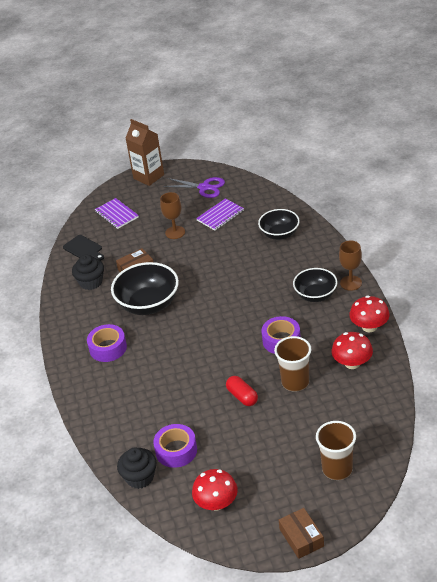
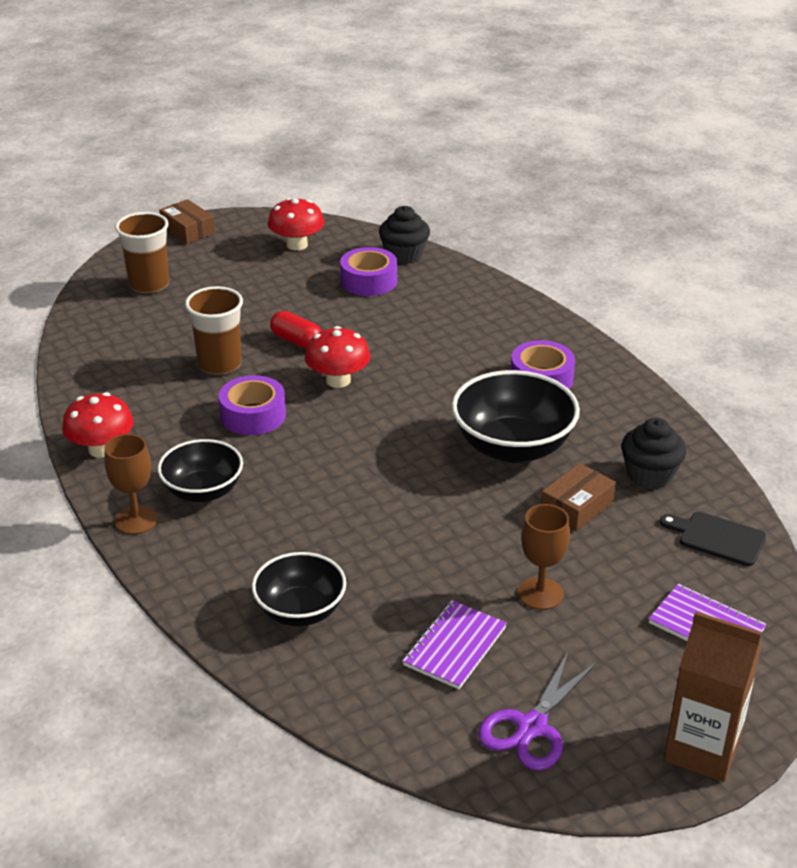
camera: 160 degrees right, 5 degrees down
(204, 187) = (532, 727): purple scissors -> purple scissors turned 60 degrees counterclockwise
(352, 363) = (131, 396): red mushroom -> red mushroom (338, 380)

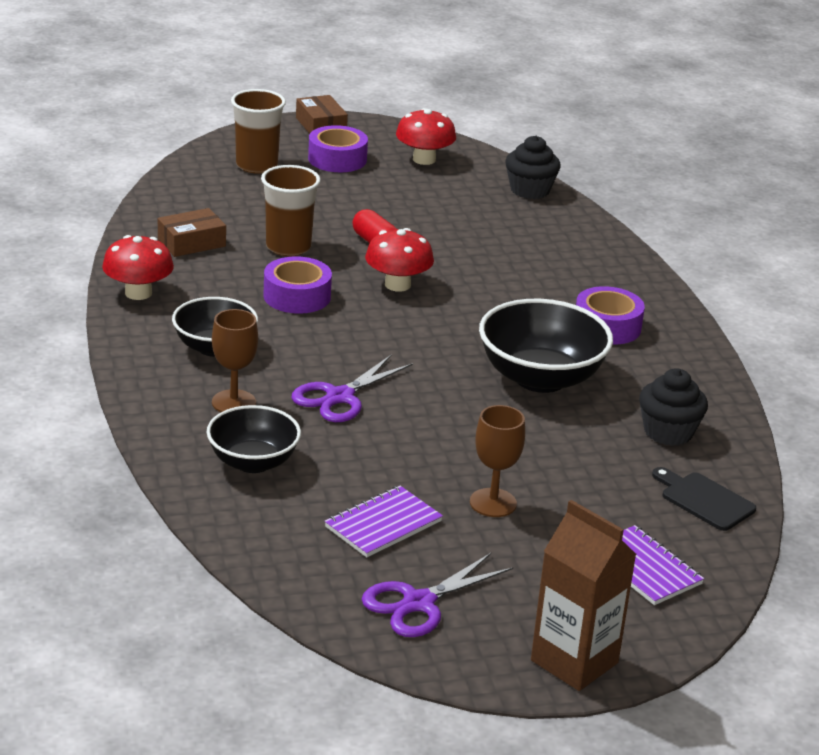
camera: 15 degrees right, 5 degrees down
(136, 520) = (140, 356): brown goblet -> brown goblet (233, 402)
(346, 515) = (340, 397): none -> purple scissors
(369, 281) = (479, 206): purple tape -> purple tape (337, 159)
(576, 506) = (574, 441): brown box -> brown box (191, 243)

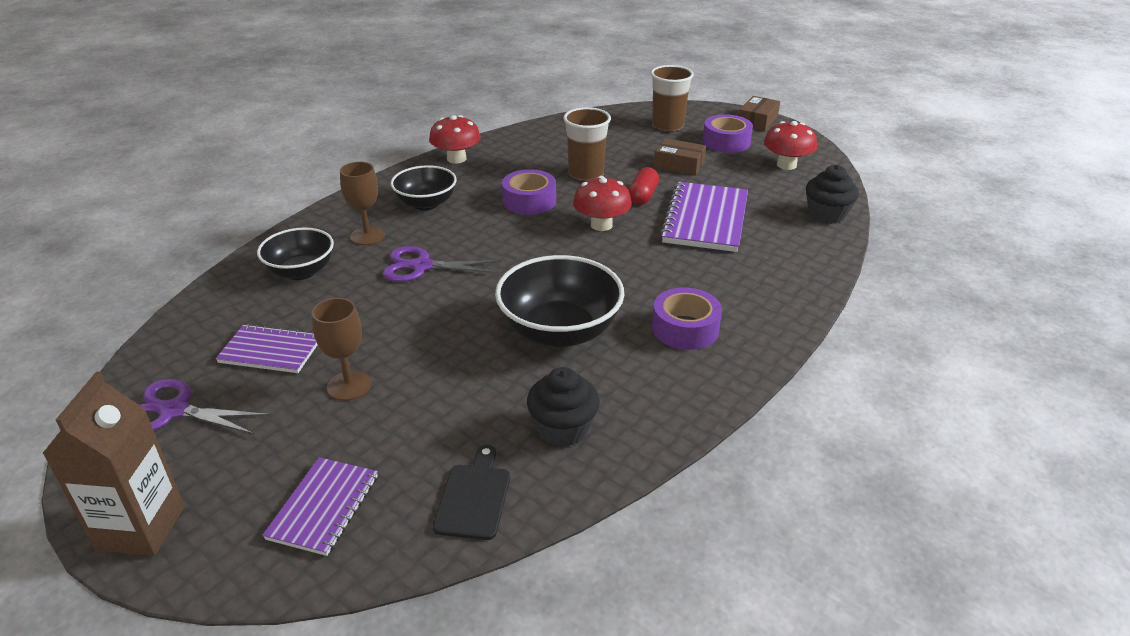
camera: 55 degrees right, 5 degrees up
(191, 243) = (540, 148): brown box -> brown box (679, 165)
(460, 238) = (705, 219): none -> purple notebook

